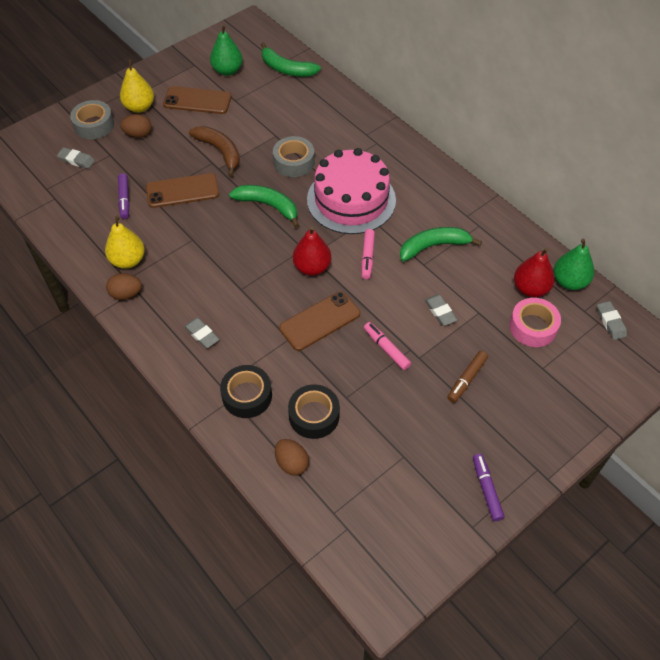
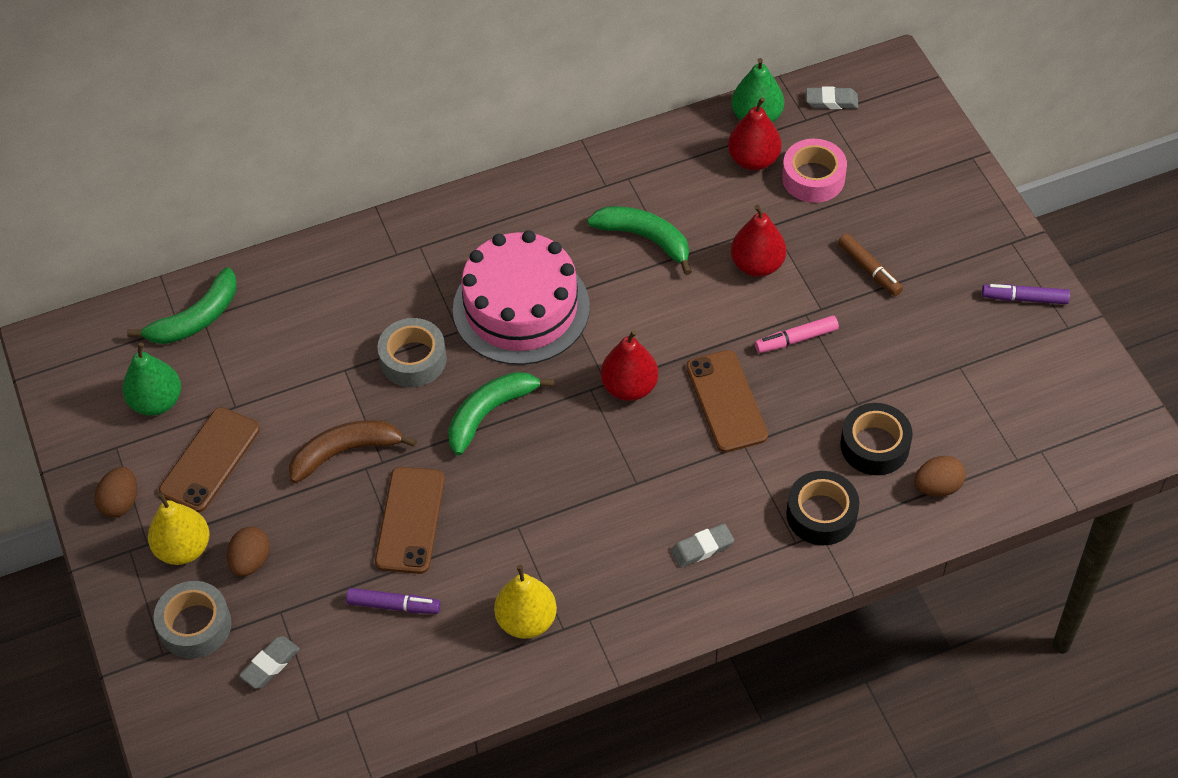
camera: 70 degrees left, 0 degrees up
(126, 294) = (592, 633): brown egg -> brown egg (120, 502)
(367, 257) = (635, 318): pink marker -> none
(433, 246) = (645, 238): green banana -> green banana turned 120 degrees clockwise
(440, 312) = (757, 265): grey eraser -> red pear

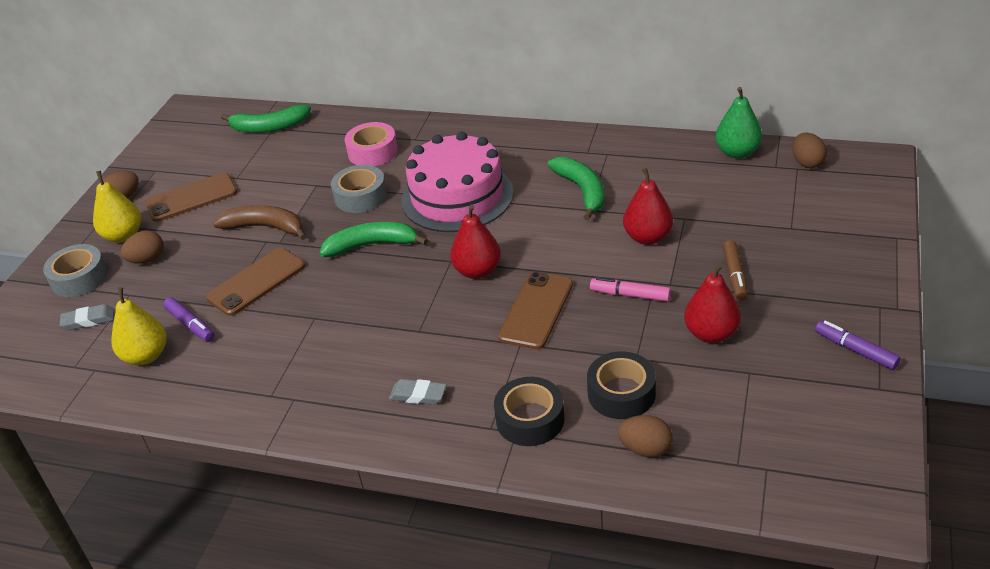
camera: 40 degrees right, 15 degrees down
(157, 402) = (201, 158): green pear -> none
(526, 620) = (254, 377): yellow pear -> yellow pear (146, 356)
(753, 160) = (709, 175): red pear -> red pear (711, 334)
(813, 178) = (746, 202): pink tape -> pink tape (373, 152)
(831, 101) = (807, 163): grey eraser -> brown egg

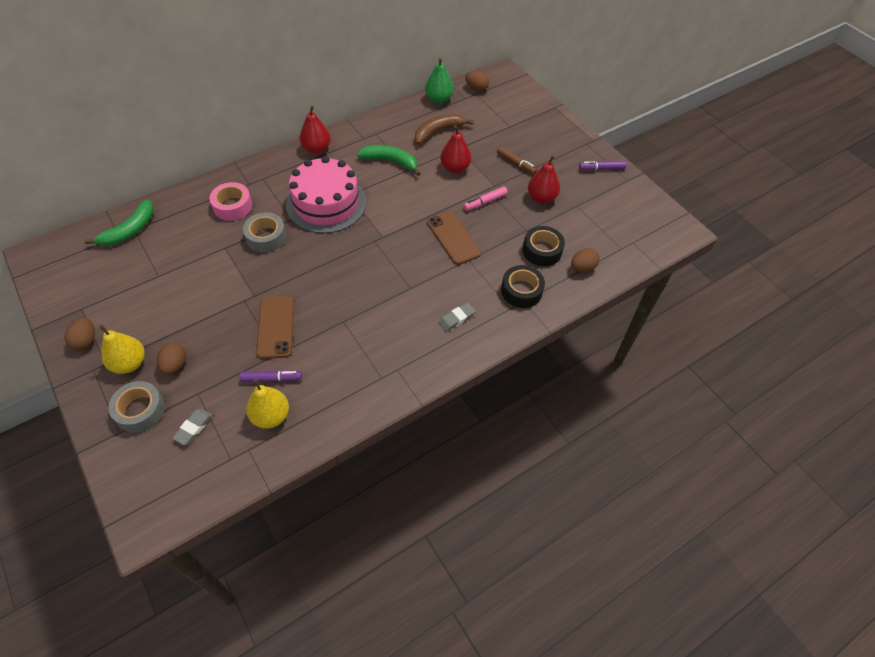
camera: 55 degrees left, 15 degrees up
(191, 198) = (144, 308): brown phone -> none
(265, 227) = (230, 293): brown banana -> brown banana (438, 132)
(371, 245) = (316, 260): green banana -> none
(477, 271) = (396, 237): red pear -> red pear (316, 149)

